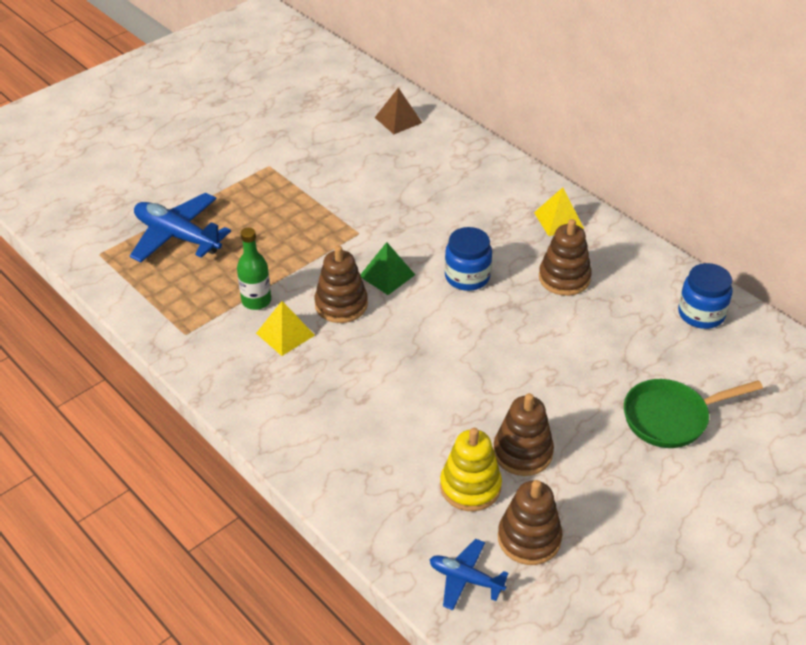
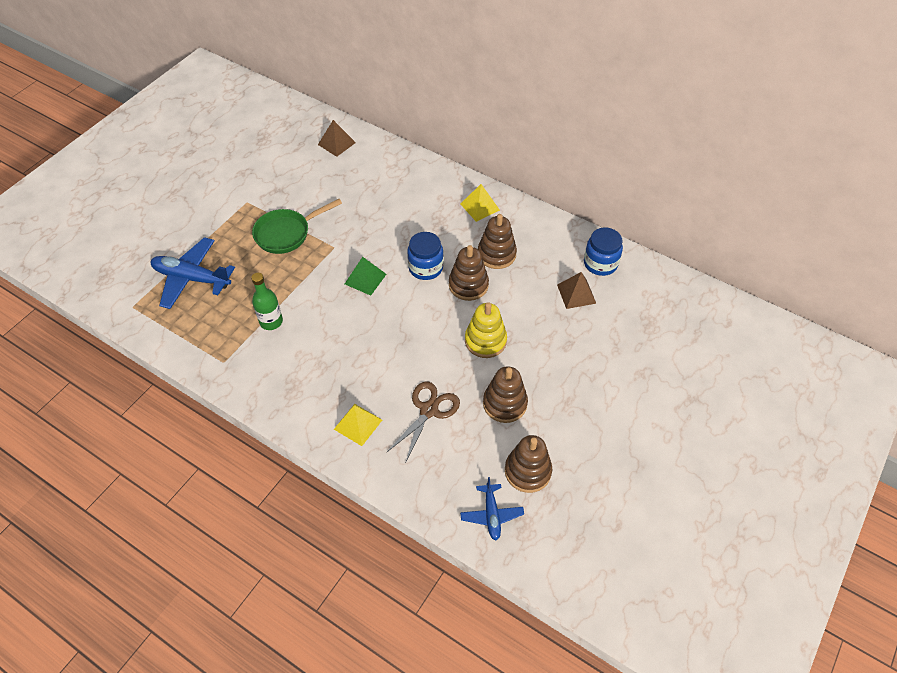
camera: 15 degrees left, 10 degrees up
(285, 334) = (302, 345): yellow pyramid -> yellow pyramid (358, 424)
(341, 305) = (337, 311): brown stacking toy -> brown stacking toy (468, 285)
(421, 439) = (429, 410): none -> brown scissors
(465, 579) = (491, 514): blue plane -> blue plane turned 105 degrees counterclockwise
(470, 487) = (475, 440): yellow stacking toy -> yellow stacking toy (485, 341)
(657, 343) = (576, 294): none -> brown pyramid
(671, 418) = (601, 351): green pan -> green pan (286, 233)

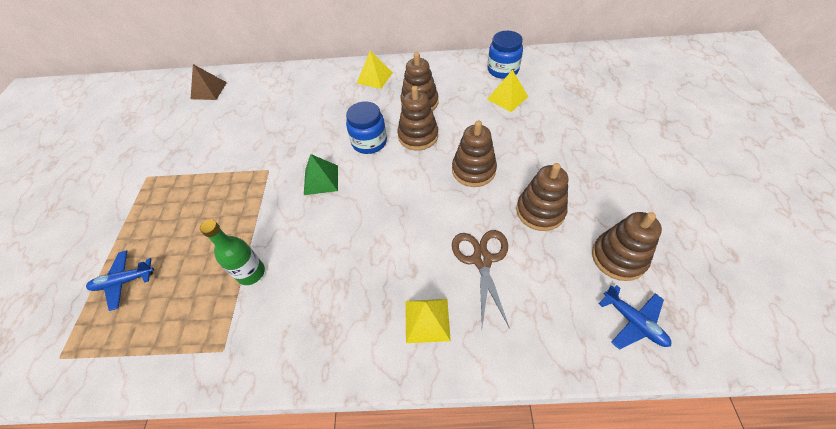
camera: 30 degrees left, 0 degrees up
(192, 278) = (124, 281): blue plane -> blue plane, size x0.56
(286, 233) = (210, 182): green pan -> none
(485, 341) = (473, 170): yellow stacking toy -> brown stacking toy
(576, 294) = (507, 98): brown pyramid -> yellow pyramid

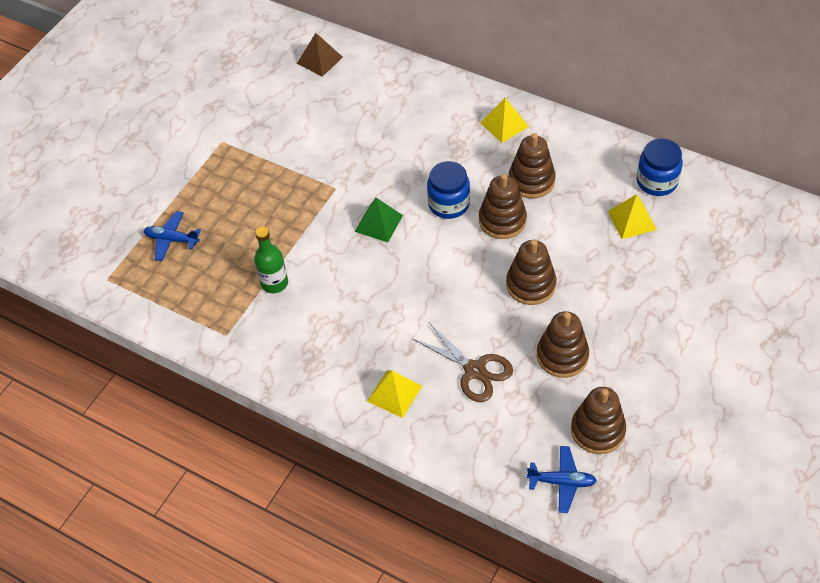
camera: 30 degrees right, 0 degrees up
(482, 260) = (475, 370): brown scissors -> brown scissors turned 105 degrees clockwise
(633, 322) = (562, 482): blue plane -> blue plane turned 75 degrees counterclockwise

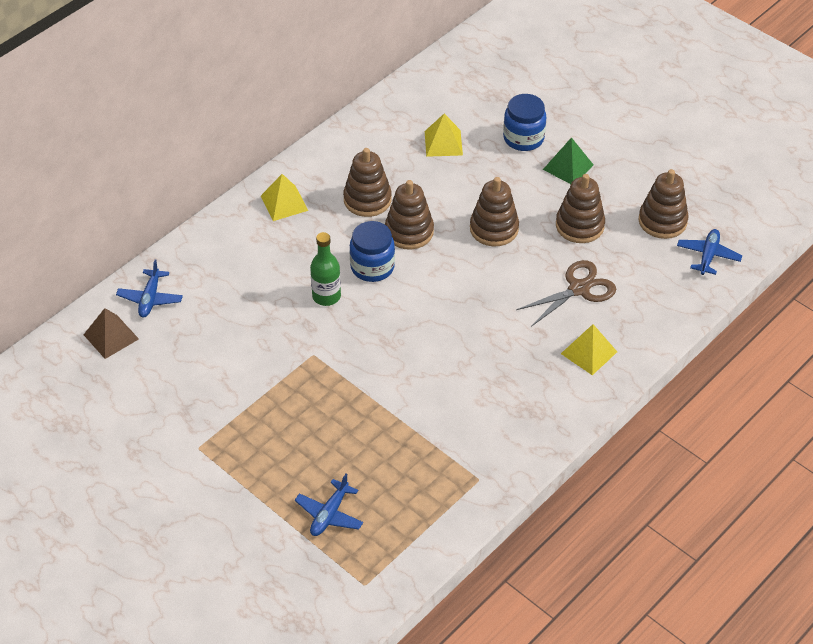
camera: 80 degrees left, 5 degrees down
(274, 283) = (424, 427): green bottle -> green bottle (326, 296)
(366, 71) = (150, 298): none -> blue plane
(378, 223) = (376, 327): green pyramid -> green pyramid (568, 167)
(657, 181) = (404, 115): blue jar -> blue jar (523, 138)

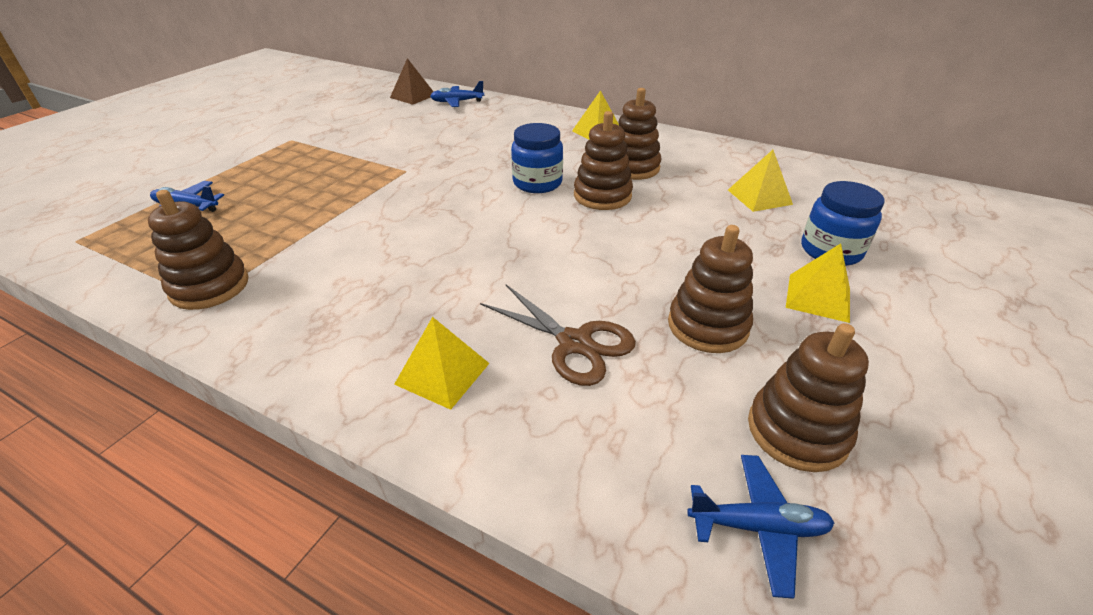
camera: 75 degrees right, 10 degrees down
(326, 296) = (486, 166): green bottle -> none
(494, 229) = (646, 250): brown stacking toy -> brown stacking toy (209, 287)
(568, 167) = (818, 297): green pyramid -> yellow pyramid

